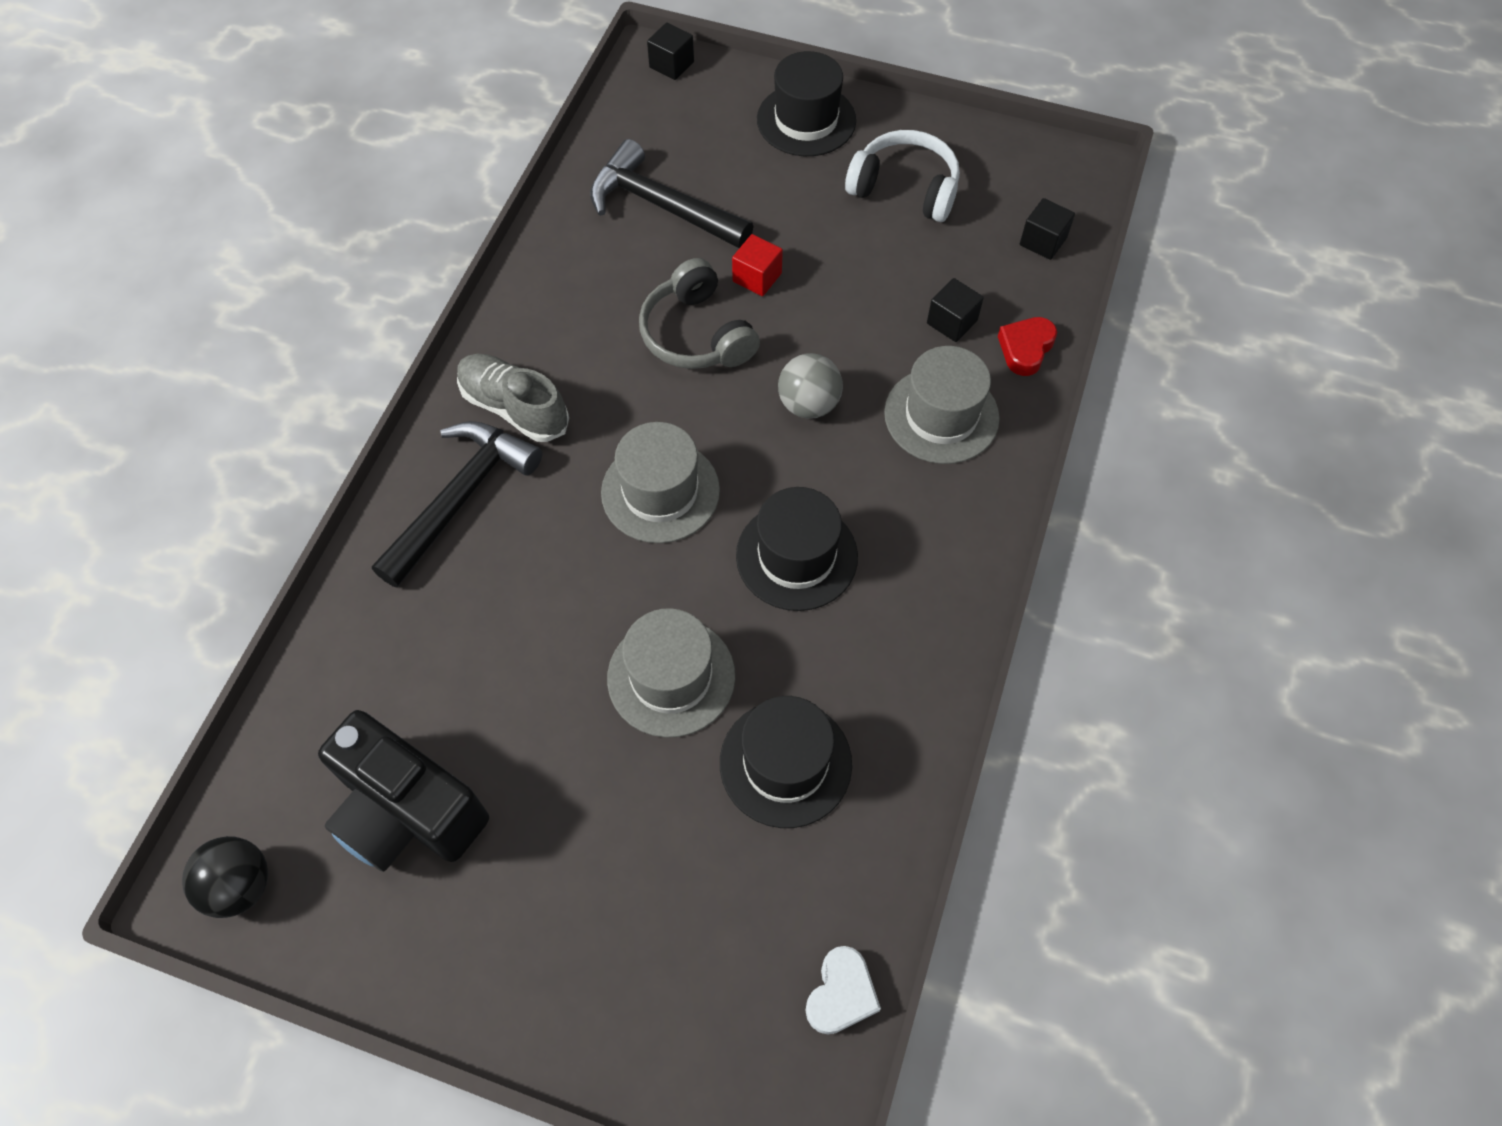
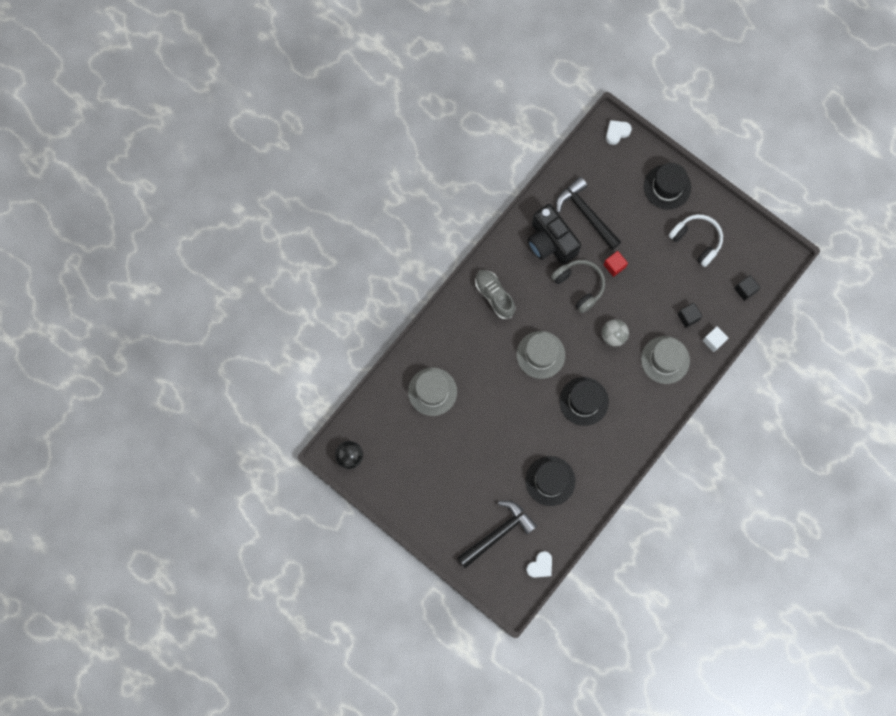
camera: 20 degrees right, 15 degrees up
(407, 811) = (412, 450): black camera -> black camera (550, 242)
(460, 498) = (462, 330): black hammer -> black hammer (498, 533)
(671, 65) = (617, 133): black cube -> white heart
(671, 677) = (520, 433): grey hat -> grey hat (432, 391)
(697, 334) = (579, 286): grey headphones -> grey headphones turned 150 degrees clockwise
(1025, 349) = (713, 341): red heart -> white cube

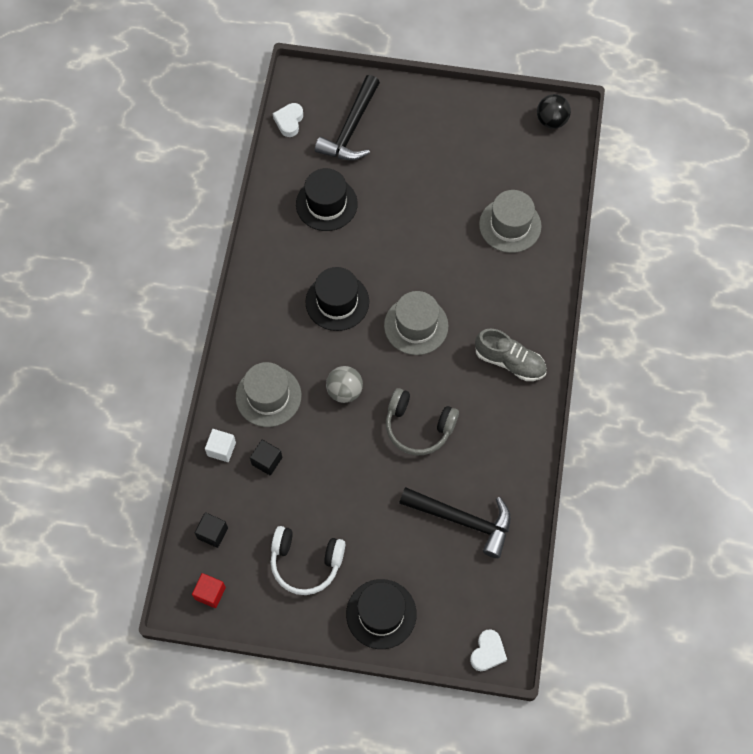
camera: 150 degrees right, 10 degrees down
(550, 242) = (484, 460): black camera -> none
(614, 266) = (390, 474): red cube -> red cube (210, 593)

